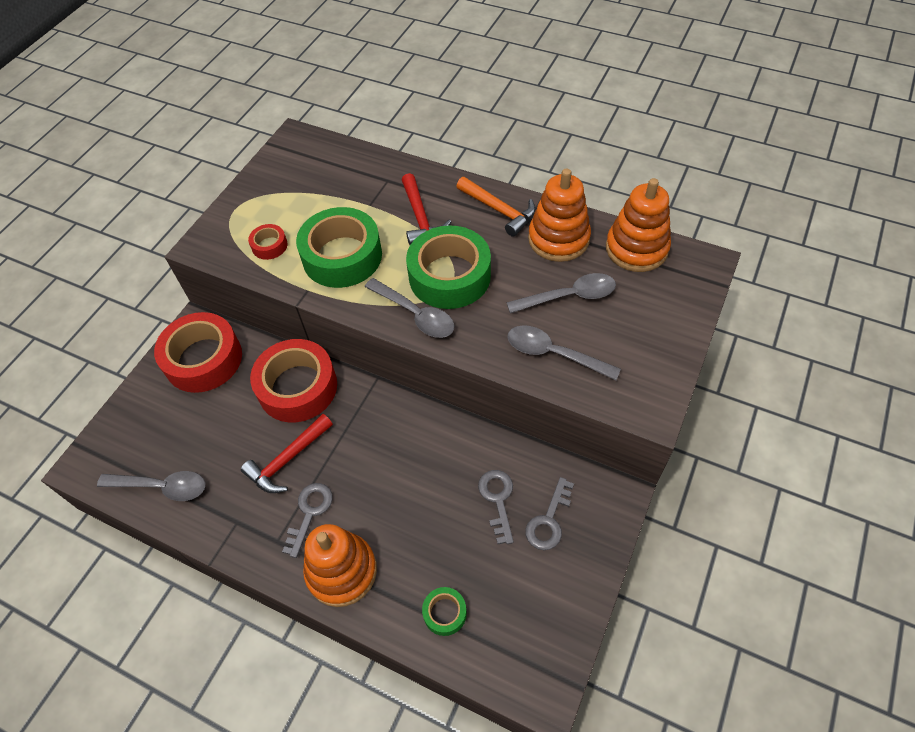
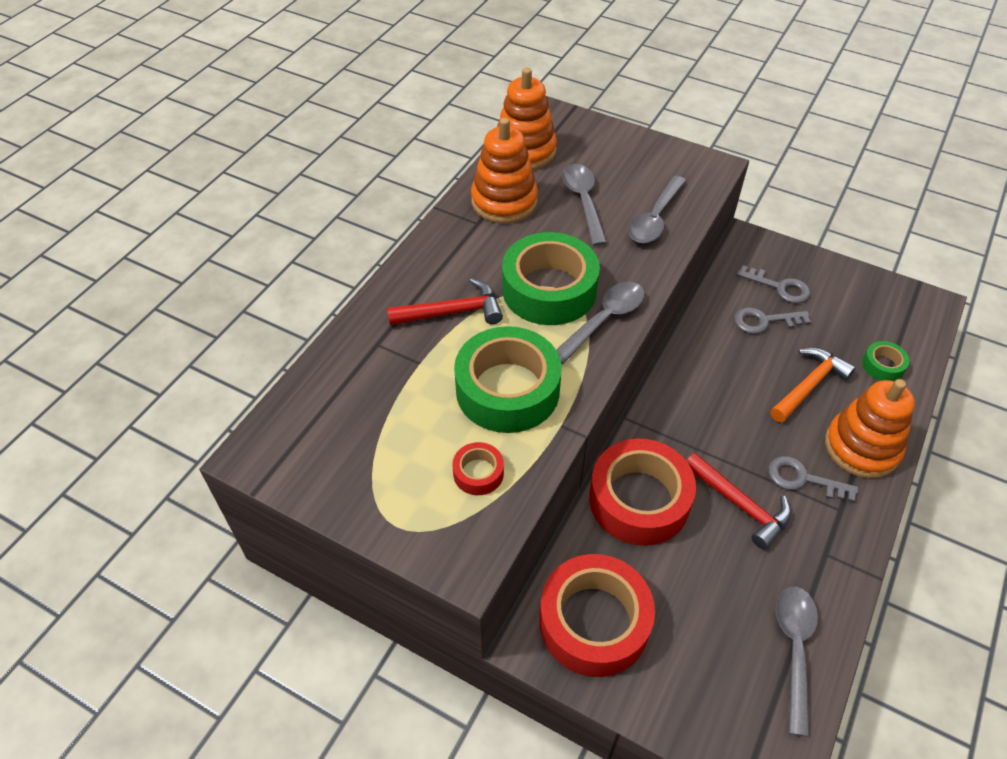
camera: 90 degrees left, 5 degrees down
(499, 210) = (453, 243): orange hammer -> orange hammer (809, 385)

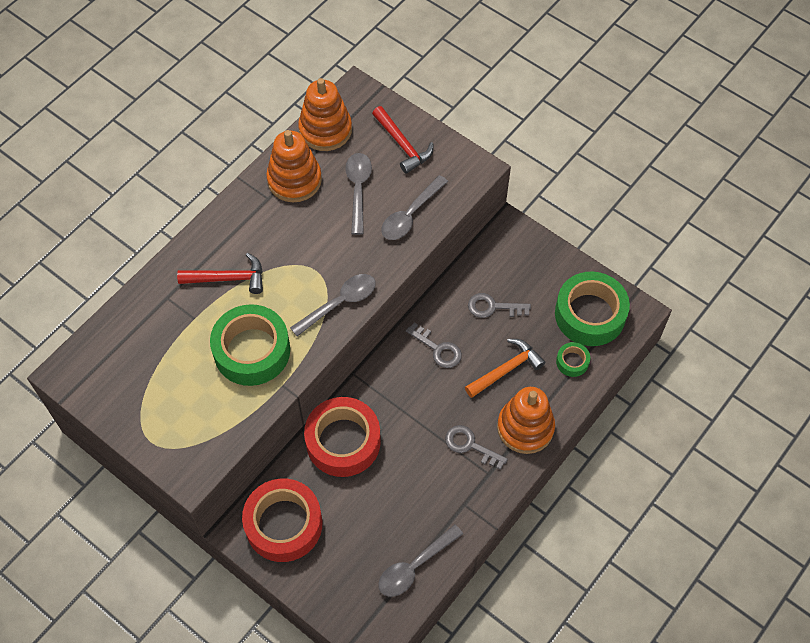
camera: 10 degrees right, 10 degrees up
(478, 473) = (214, 412): red tape -> none
(549, 289) = (306, 269): green tape -> green tape (590, 314)
(740, 504) = (416, 457): red hammer -> red hammer (402, 145)
(779, 287) = (517, 277): grey key -> grey key (438, 349)
(794, 649) = (414, 566): grey spoon -> grey spoon turned 150 degrees counterclockwise

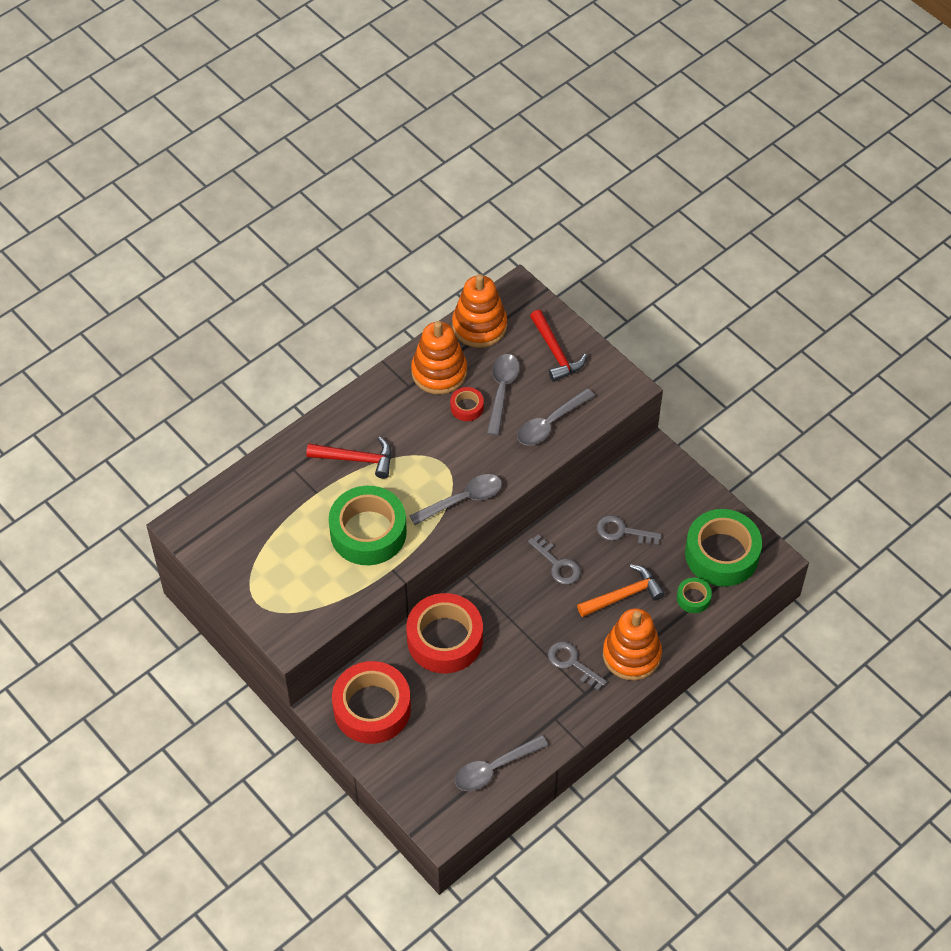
camera: 10 degrees right, 5 degrees down
(327, 210) = (467, 407): none -> red tape

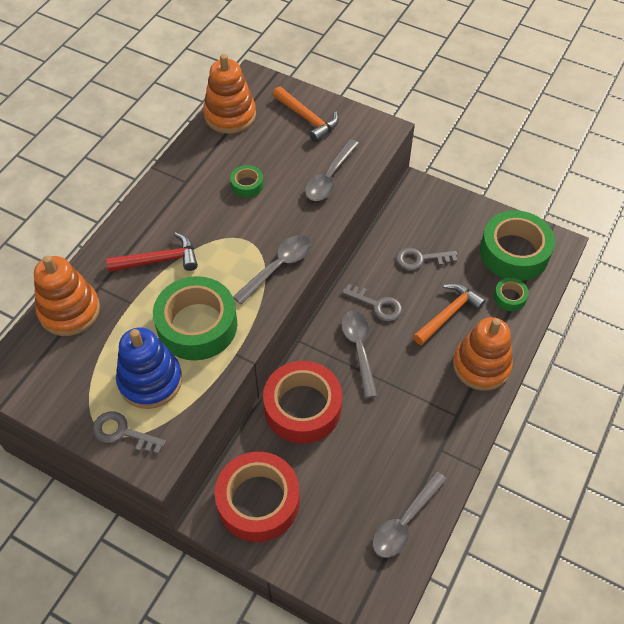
camera: 20 degrees left, 0 degrees up
(309, 569) = (150, 380): none -> blue stacking toy
(439, 372) = (209, 162): orange stacking toy -> orange stacking toy (69, 310)
(467, 407) = (247, 185): red tape -> green tape
(502, 391) = (273, 162): grey spoon -> grey spoon (359, 349)
(555, 352) = (307, 118): red hammer -> orange hammer
(572, 663) = (431, 391): grey key -> grey key (123, 432)

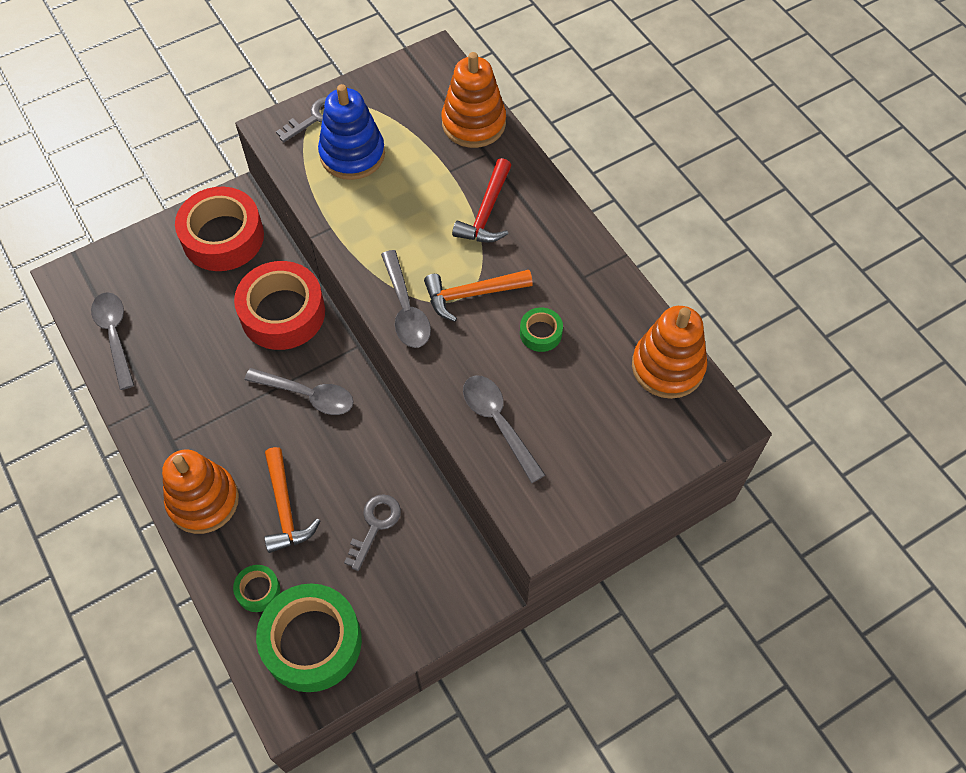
camera: 120 degrees right, 5 degrees up
(197, 325) = (385, 211): green tape -> none
(307, 118) = (613, 450): orange hammer -> orange hammer (472, 294)
(377, 305) = (347, 442): grey key -> none

